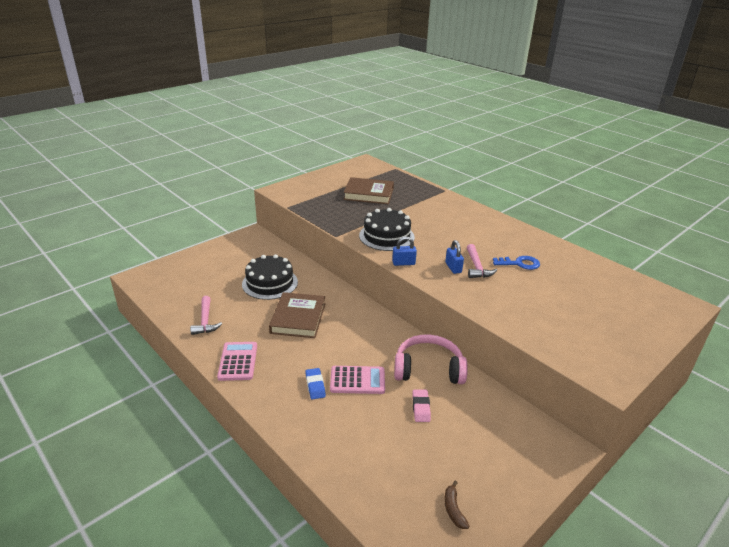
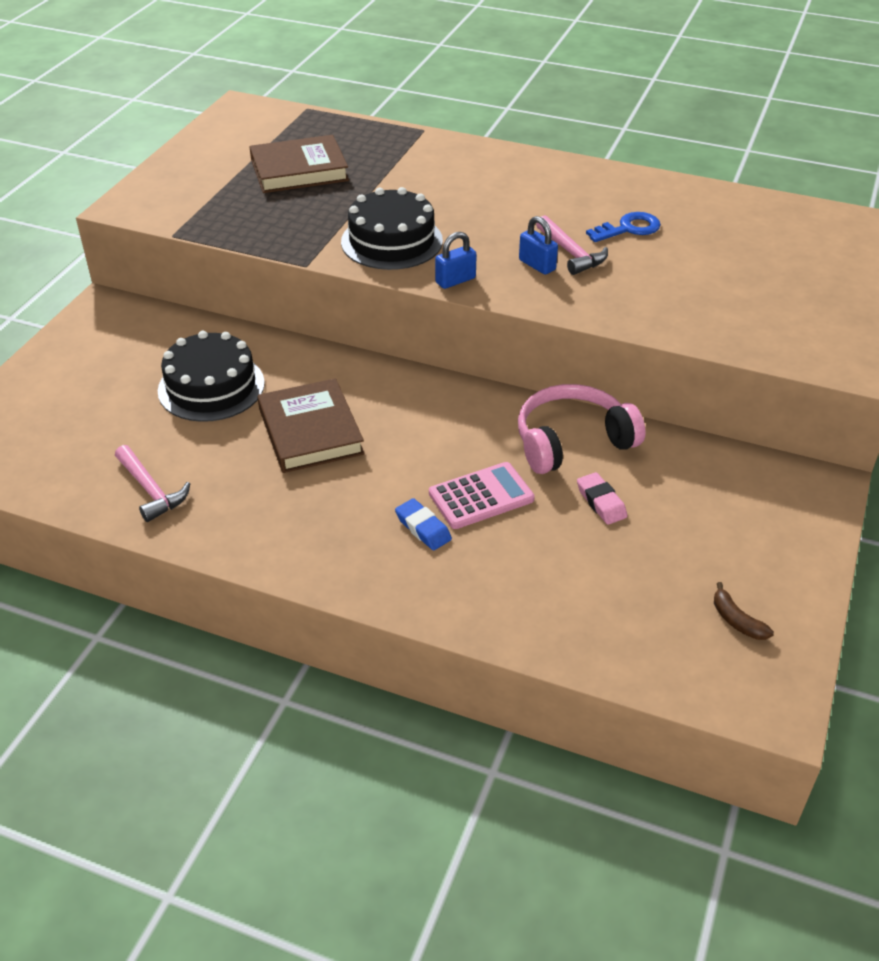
camera: 25 degrees left, 10 degrees up
(238, 361) = (267, 536): pink calculator -> none

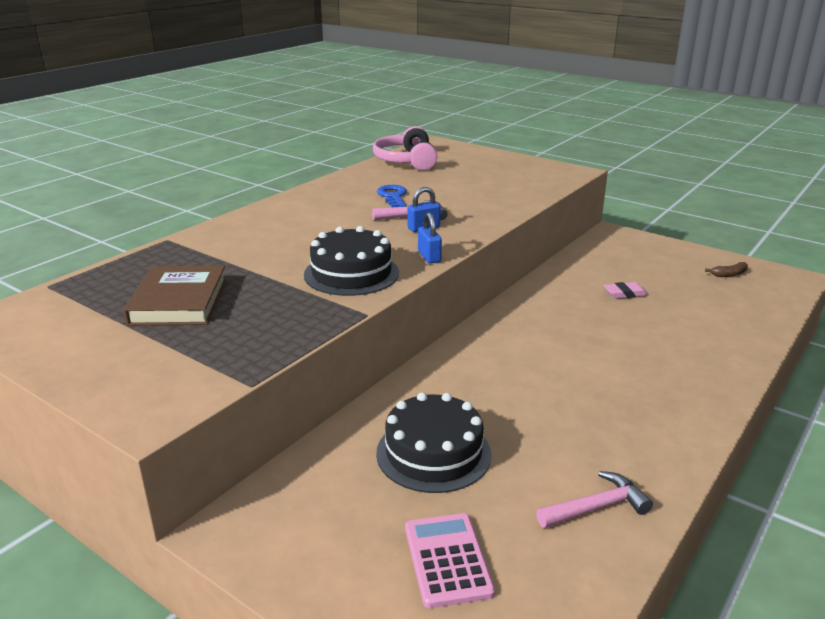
camera: 75 degrees left, 15 degrees down
(310, 431) = (522, 400): brown book -> none
(423, 528) = (652, 361): blue eraser -> none
(481, 496) = (616, 334): pink calculator -> pink calculator (447, 560)
(572, 441) = (559, 293): pink headphones -> pink headphones (406, 161)

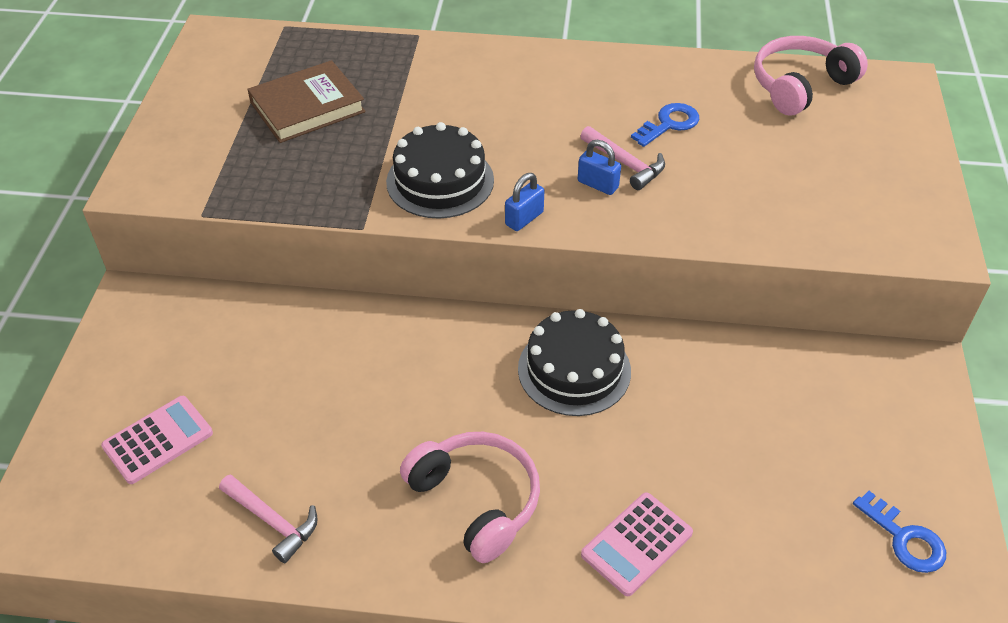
camera: 60 degrees right, 20 degrees up
(433, 453) = (289, 377): black cake -> black cake (574, 370)
(625, 294) = (732, 432): pink eraser -> none
(629, 398) = (476, 500): none -> pink headphones
(698, 350) = (637, 544): none -> pink calculator
(729, 274) = (905, 538): brown banana -> blue key

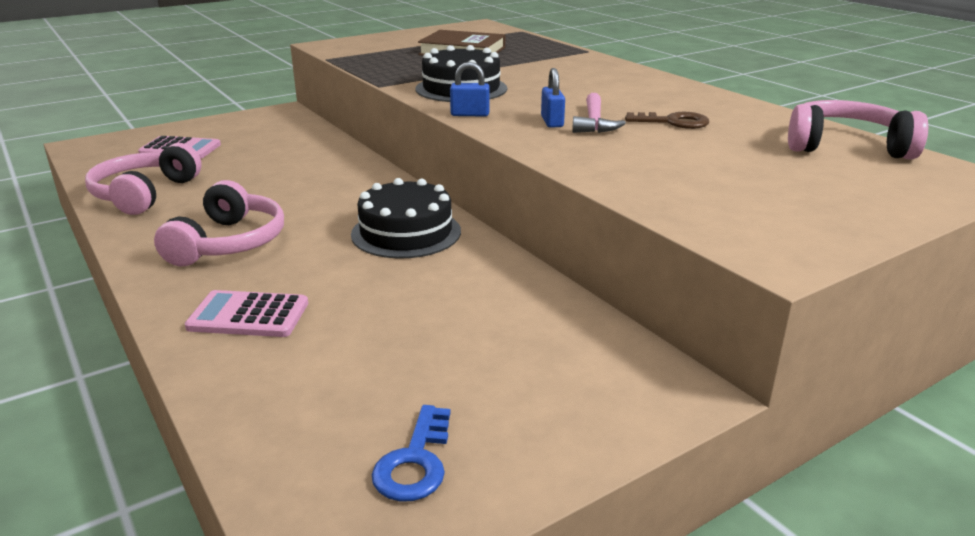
camera: 50 degrees right, 20 degrees down
(273, 521) = (144, 194): pink hammer -> pink headphones
(669, 124) = (673, 122): blue key -> brown key

